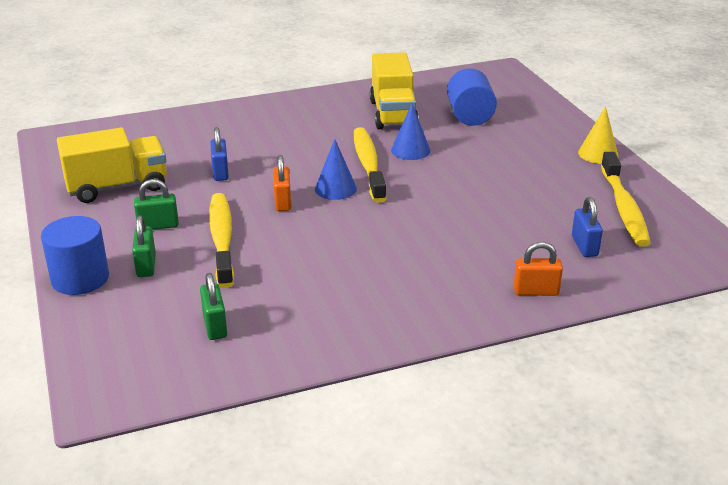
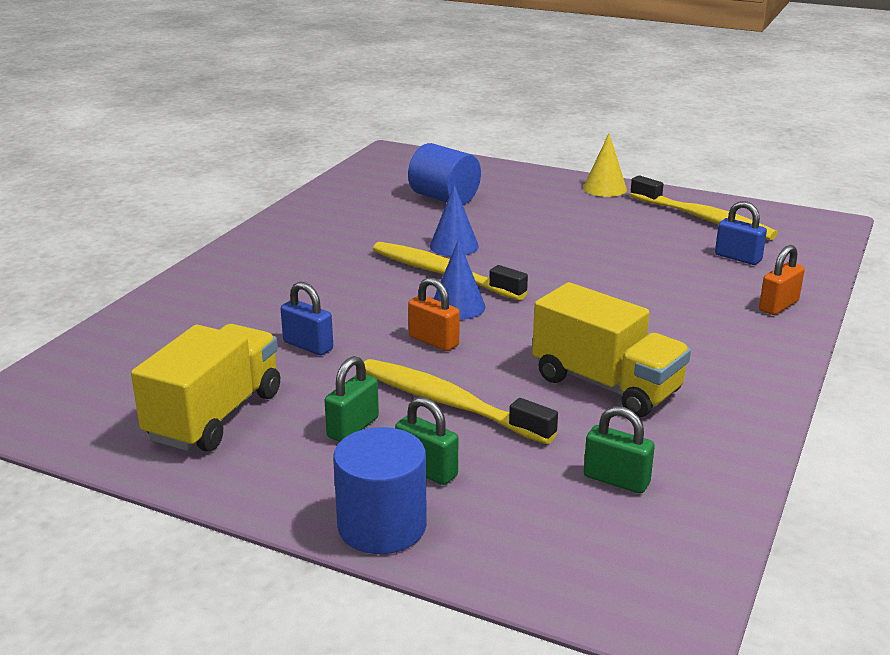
camera: 45 degrees left, 5 degrees down
(392, 114) = (370, 222): yellow truck -> yellow truck (606, 385)

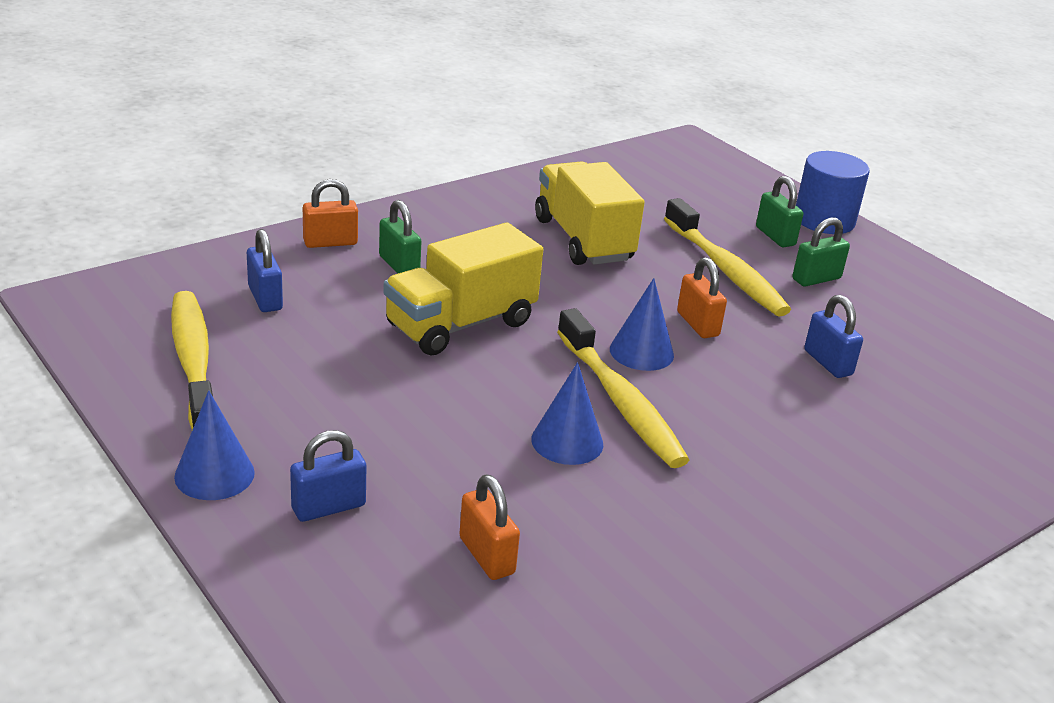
camera: 155 degrees left, 5 degrees up
(215, 416) = (933, 325): yellow truck -> yellow truck (460, 324)
(444, 198) = (486, 555): blue cylinder -> orange padlock
(537, 193) = (328, 507): none -> blue padlock
(604, 188) = (214, 474): yellow cone -> blue cone
(616, 480) = (649, 192): green padlock -> green padlock (399, 265)

